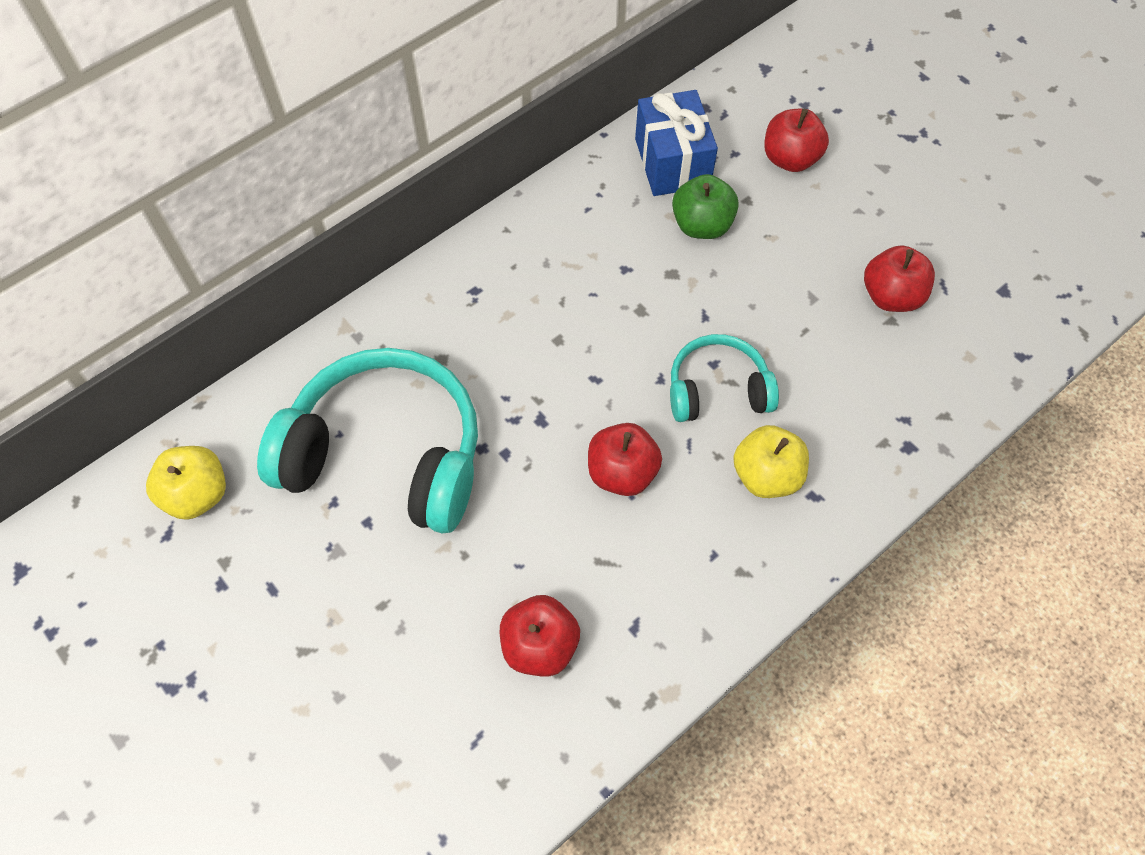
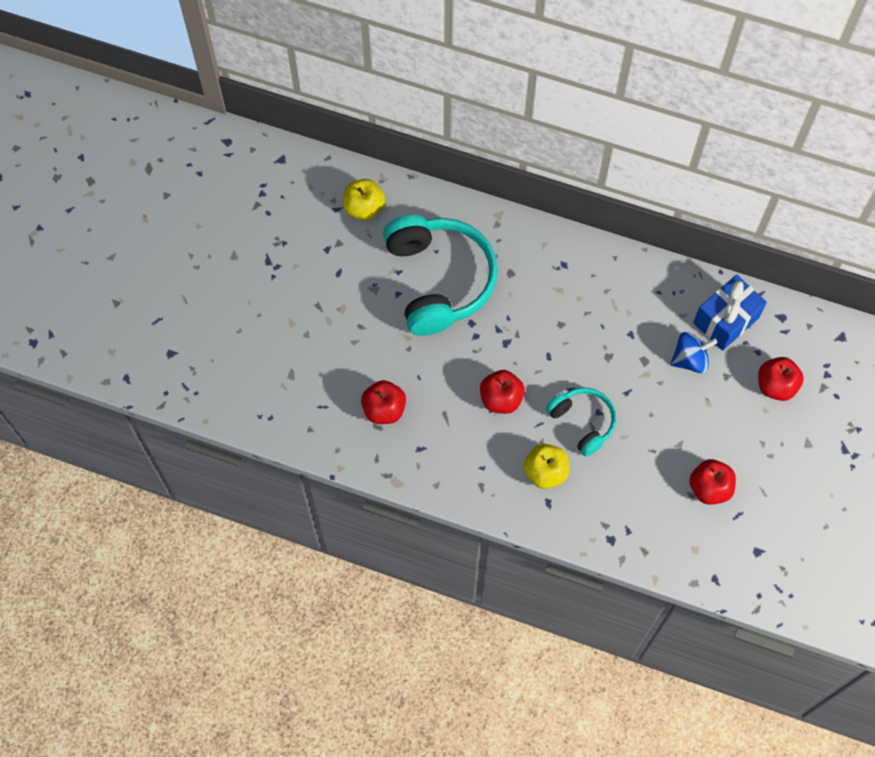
camera: 60 degrees right, 5 degrees up
(701, 225) = (690, 360): green apple -> blue spinning top

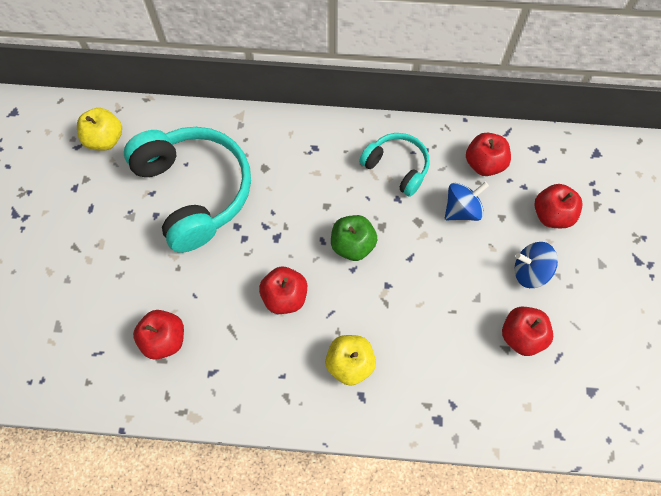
camera: 15 degrees left, 0 degrees up
(576, 367) = (352, 245): none -> green apple
(582, 422) = (374, 300): turquoise headphones -> turquoise headphones (396, 167)
(726, 320) = (484, 163): blue gift -> red apple
(737, 433) = (530, 271): none -> blue spinning top

